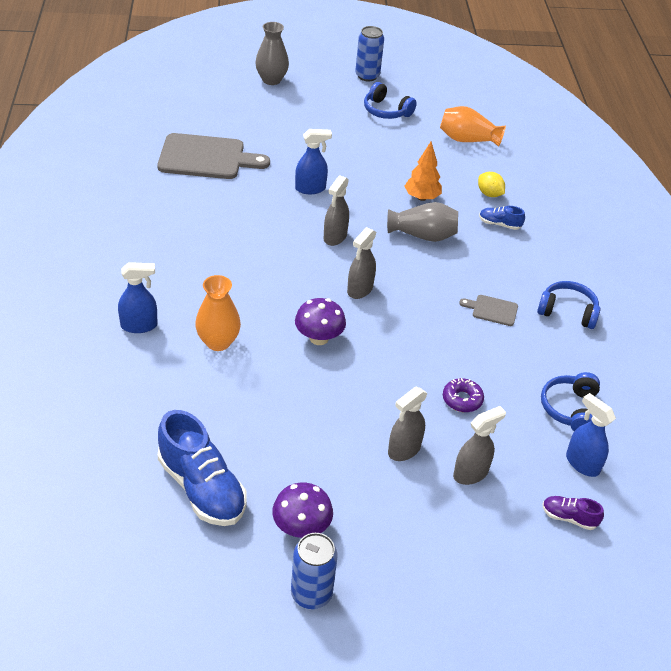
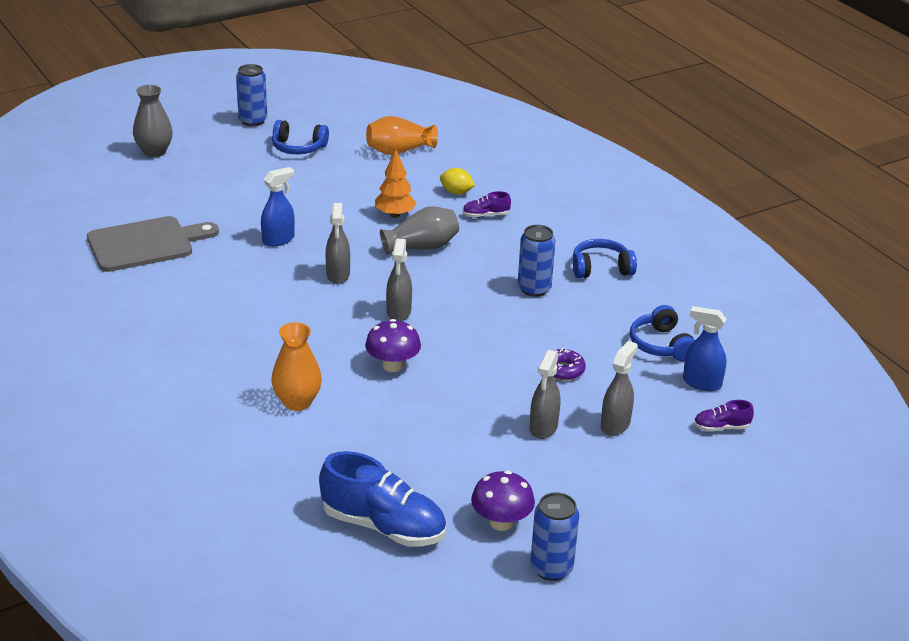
camera: 25 degrees left, 10 degrees down
(139, 325) = (204, 415): blue spray bottle -> none
(492, 310) = (534, 289): grey cutting board -> blue can
(499, 224) = (486, 215): blue shoe -> purple shoe

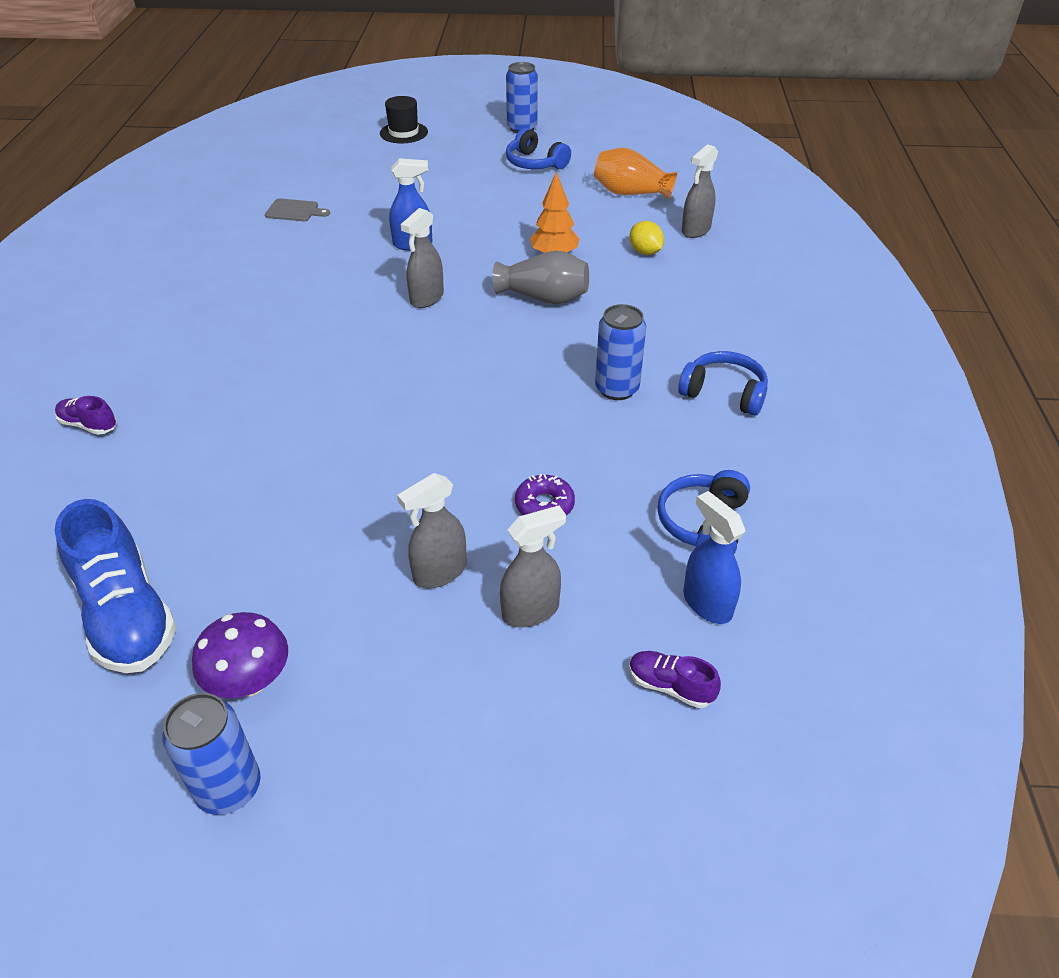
camera: 35 degrees right, 10 degrees up
(145, 244) = (294, 211): grey cutting board -> grey cutting board, size x0.46
(154, 152) = (403, 133): grey vase -> black hat
(297, 402) = (227, 420): orange vase -> none
(392, 365) = (365, 419): purple mushroom -> none
(399, 312) = (440, 360): grey spray bottle -> grey spray bottle (695, 230)
(486, 215) = (650, 286): purple shoe -> purple shoe (89, 425)

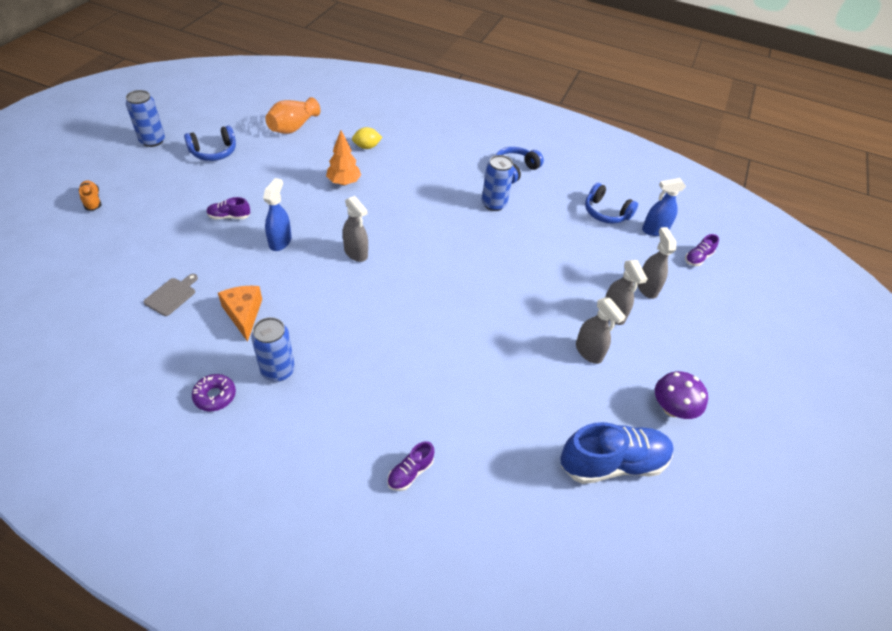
camera: 75 degrees left, 5 degrees up
(229, 788) = (736, 428): blue can -> blue can (278, 370)
(287, 256) = (243, 314): none -> orange cheese
(403, 133) = (92, 201): black hat -> orange shoe
(432, 204) = (229, 217): none -> purple shoe
(544, 298) = (389, 202): grey vase -> none
(544, 505) = (576, 260): purple donut -> purple donut (215, 396)
(695, 230) = (357, 120): grey spray bottle -> grey spray bottle (589, 352)

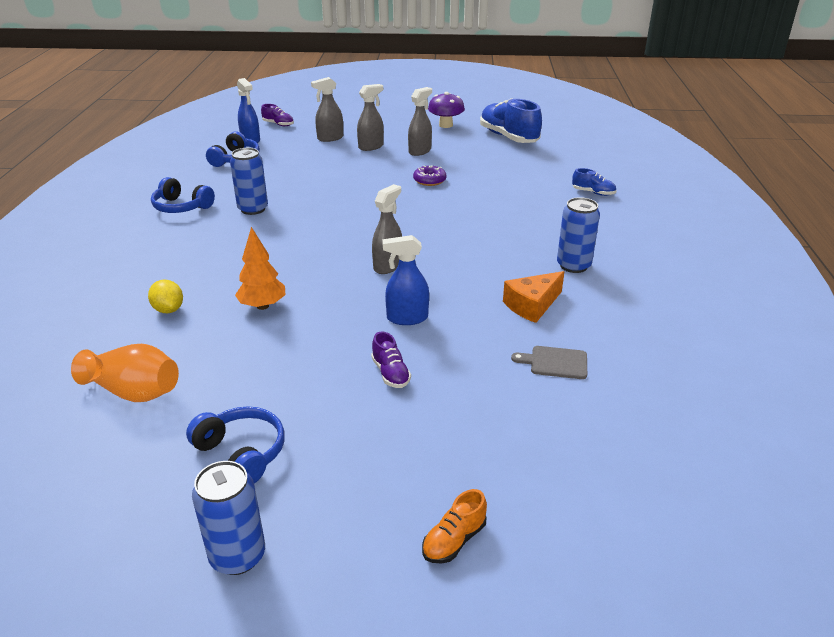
camera: 105 degrees left, 15 degrees down
(215, 396) = (633, 287): purple donut -> purple donut (429, 180)
(410, 472) = (593, 193): purple shoe -> blue shoe

